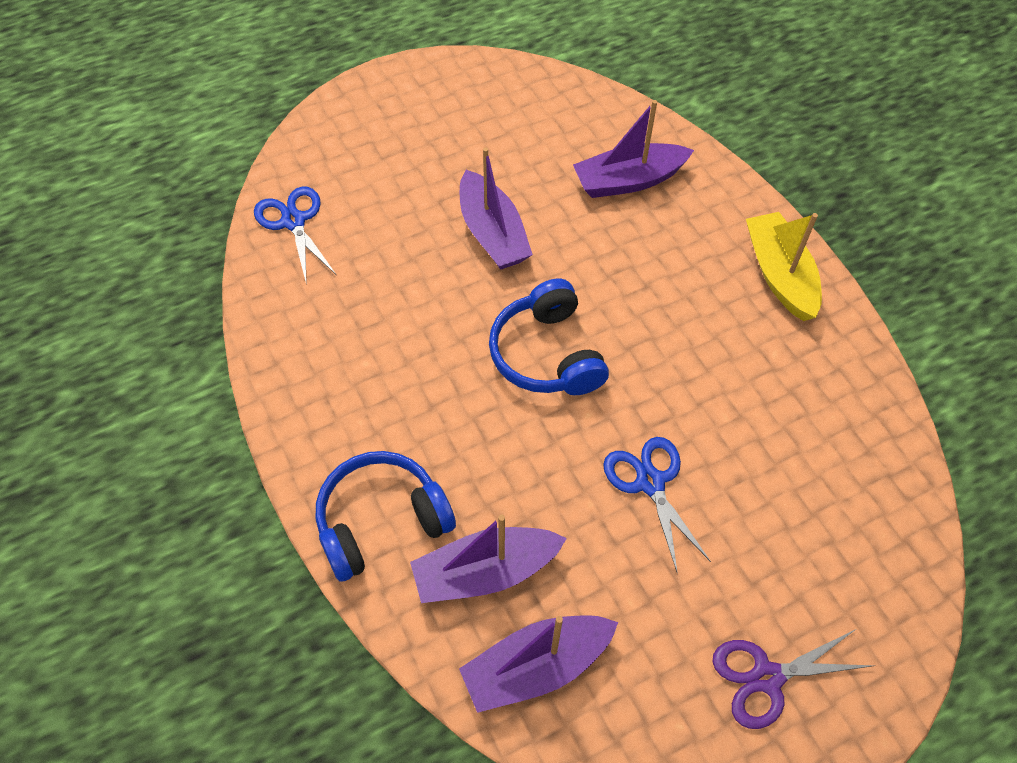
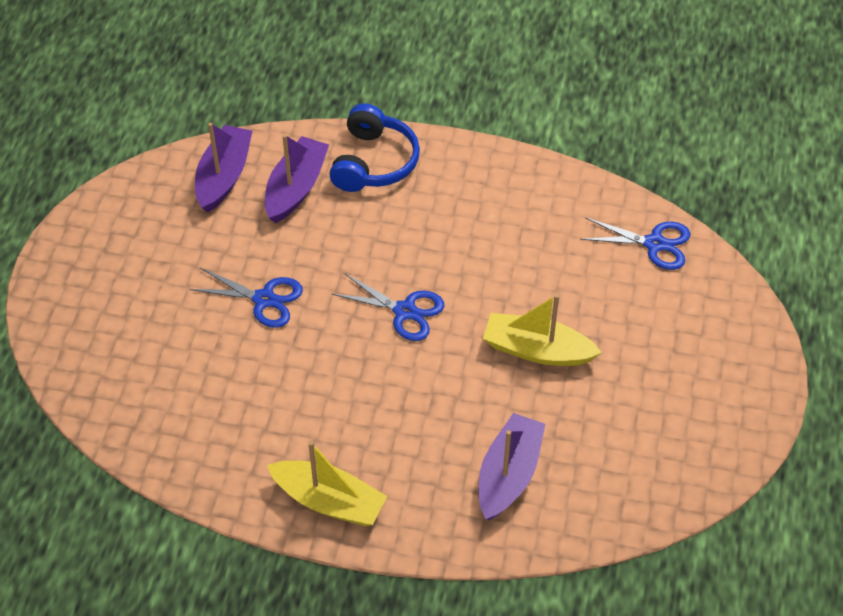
camera: 130 degrees right, 5 degrees down
(492, 233) = (537, 350): purple boat -> yellow boat
(547, 354) = (405, 311): blue headphones -> blue scissors
(767, 677) = (108, 267): purple scissors -> none

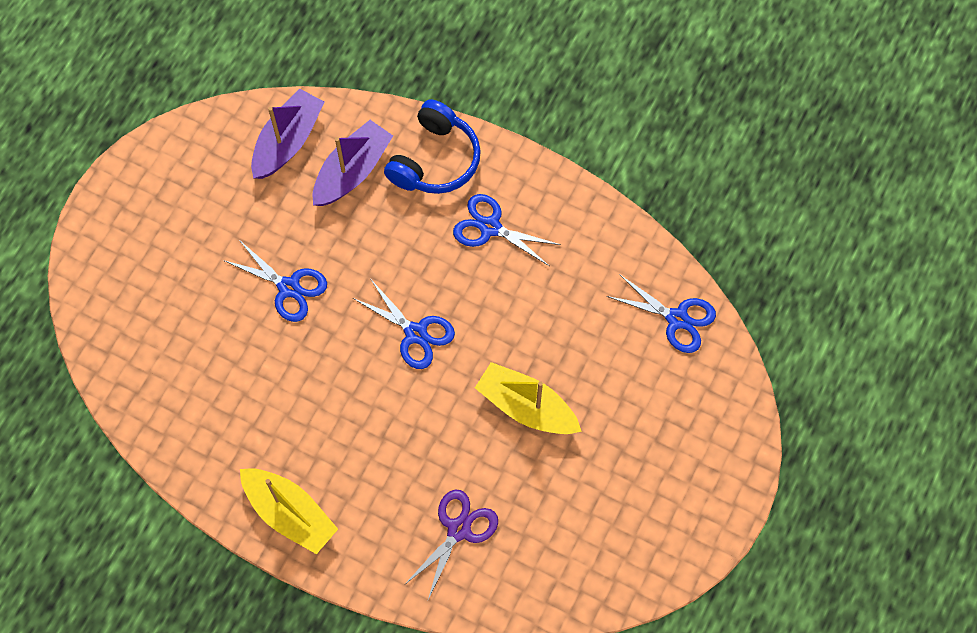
camera: 15 degrees right, 15 degrees up
(447, 206) = (490, 227): none -> blue scissors
(508, 475) = (459, 529): purple boat -> purple scissors

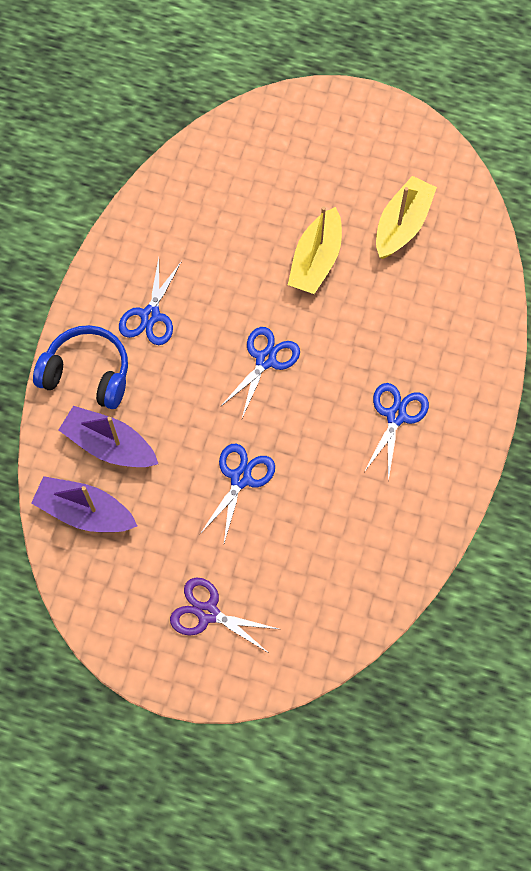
camera: 100 degrees left, 0 degrees up
(289, 513) = (455, 432): yellow boat -> yellow boat (402, 225)
(459, 529) = (436, 295): purple scissors -> purple scissors (208, 612)
(677, 319) = (213, 159): blue scissors -> blue scissors (396, 416)

